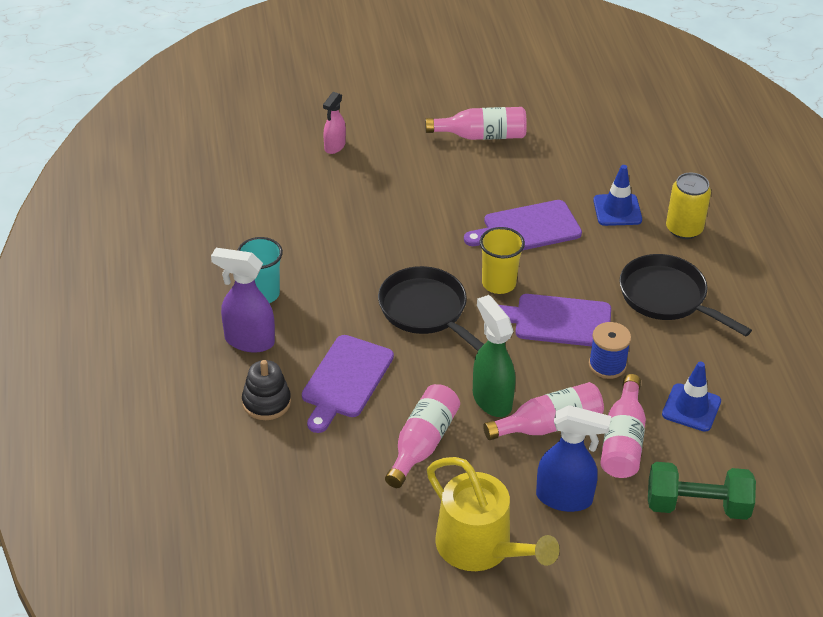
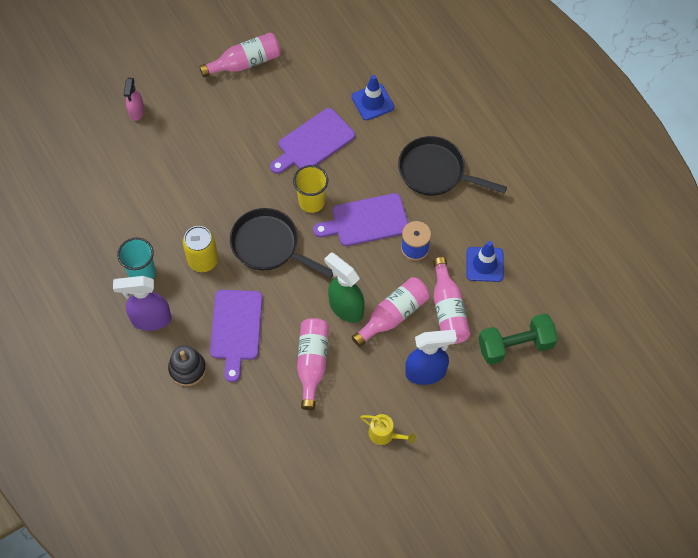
camera: 20 degrees left, 20 degrees up
(480, 547) = (385, 434): yellow watering can -> yellow watering can, size x0.48
(684, 229) = (426, 103): yellow can -> yellow can (203, 260)

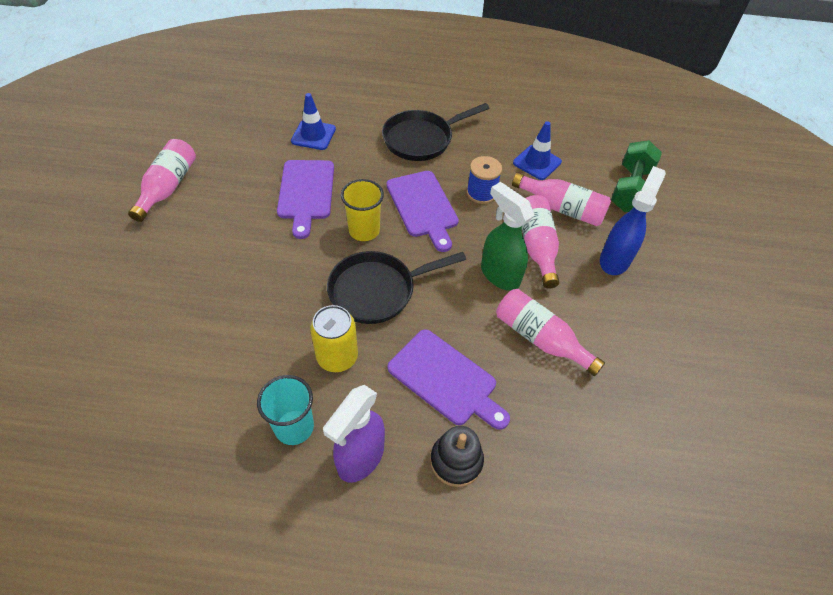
camera: 55 degrees left, 10 degrees down
(136, 112) = (103, 302): pink spray bottle -> none
(345, 307) = (499, 275): green spray bottle -> green spray bottle turned 60 degrees clockwise
(366, 221) = (423, 207): purple cutting board -> purple cutting board turned 45 degrees counterclockwise
(385, 434) = (662, 329): yellow watering can -> none

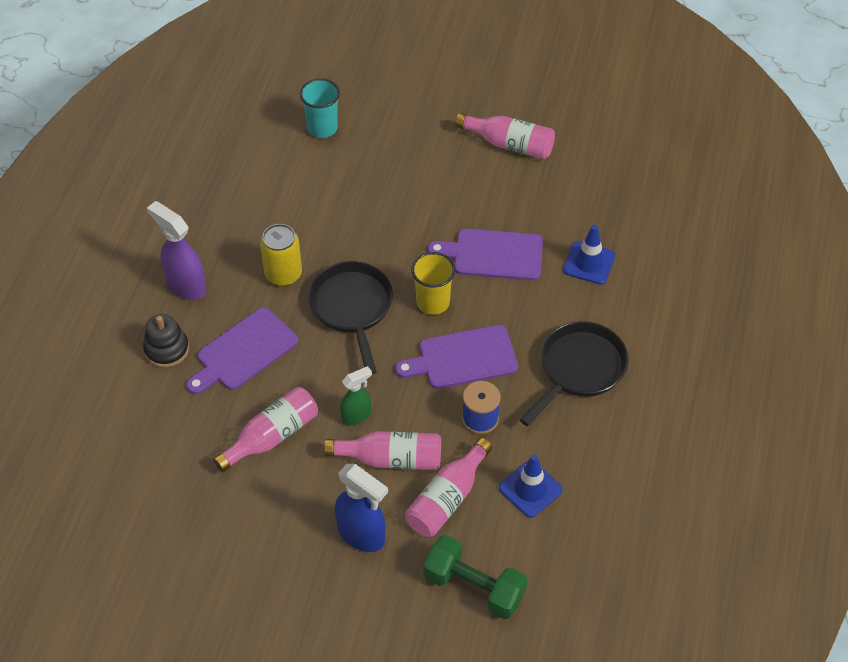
camera: 100 degrees right, 0 degrees up
(294, 427) = (223, 243): turquoise cup -> turquoise cup (322, 128)
(421, 139) = (579, 369): black pan -> black pan turned 60 degrees clockwise
(499, 275) = (356, 415): green spray bottle -> green spray bottle, size x0.62

